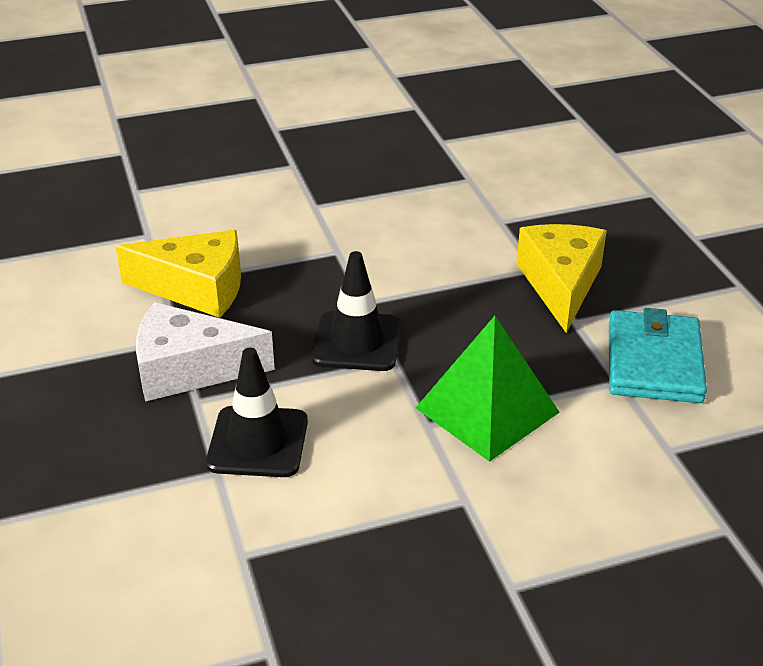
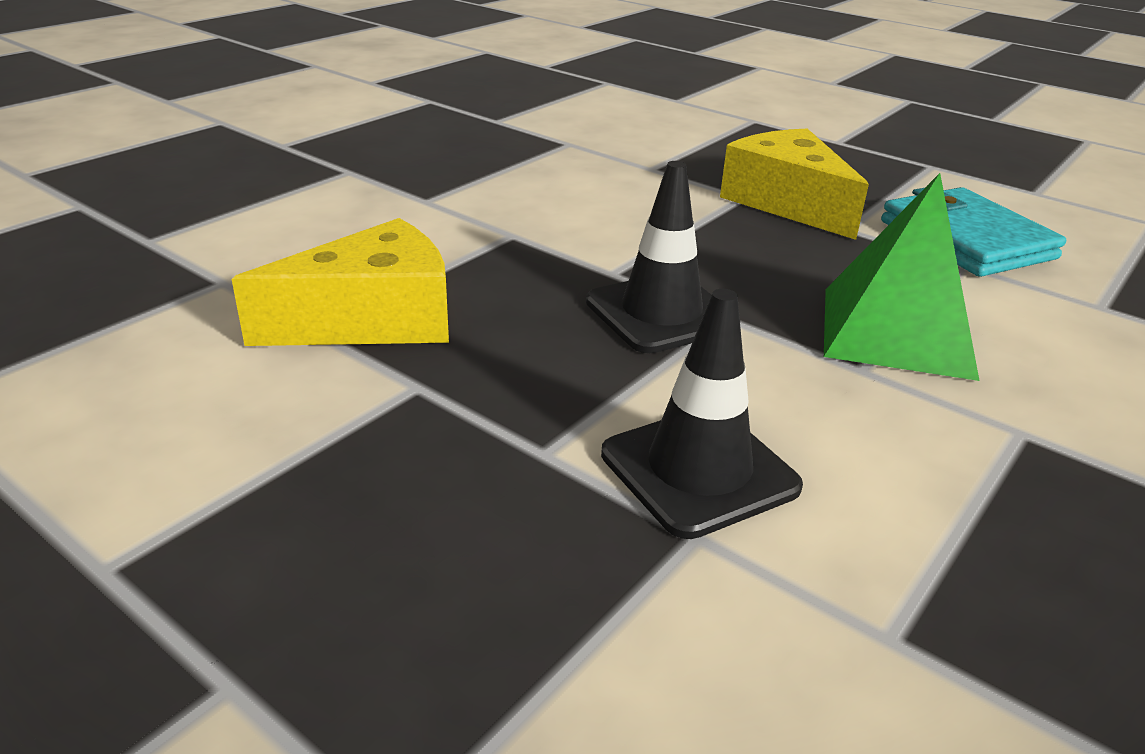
camera: 35 degrees left, 5 degrees down
(189, 369) = (483, 417): white cheese -> none

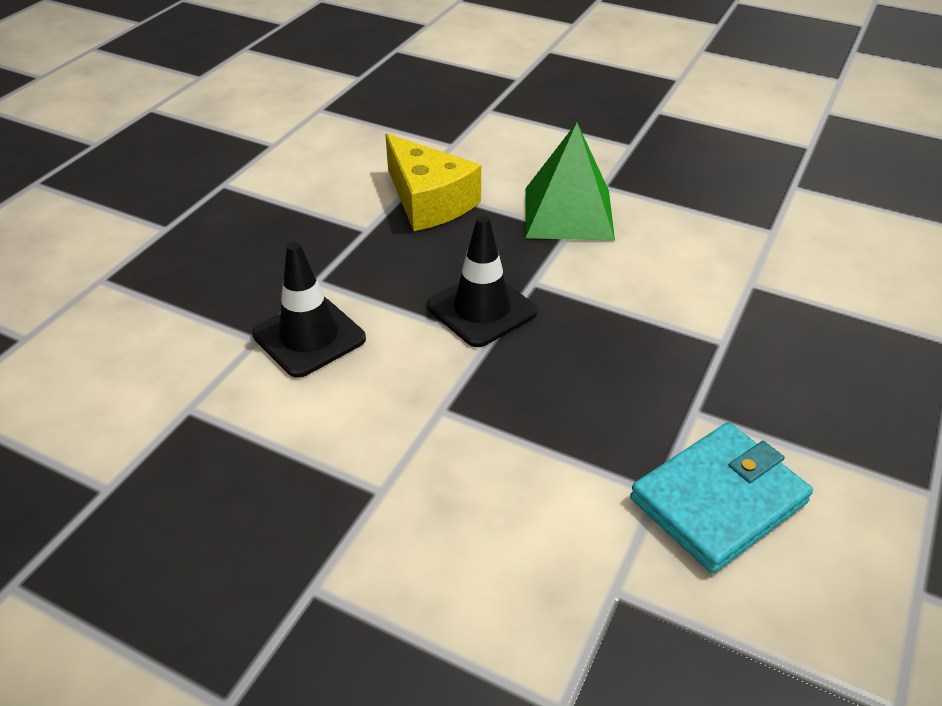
camera: 80 degrees right, 10 degrees up
(787, 203) = (727, 370): yellow cheese -> none
(897, 331) = (503, 432): green pyramid -> green pyramid (568, 213)

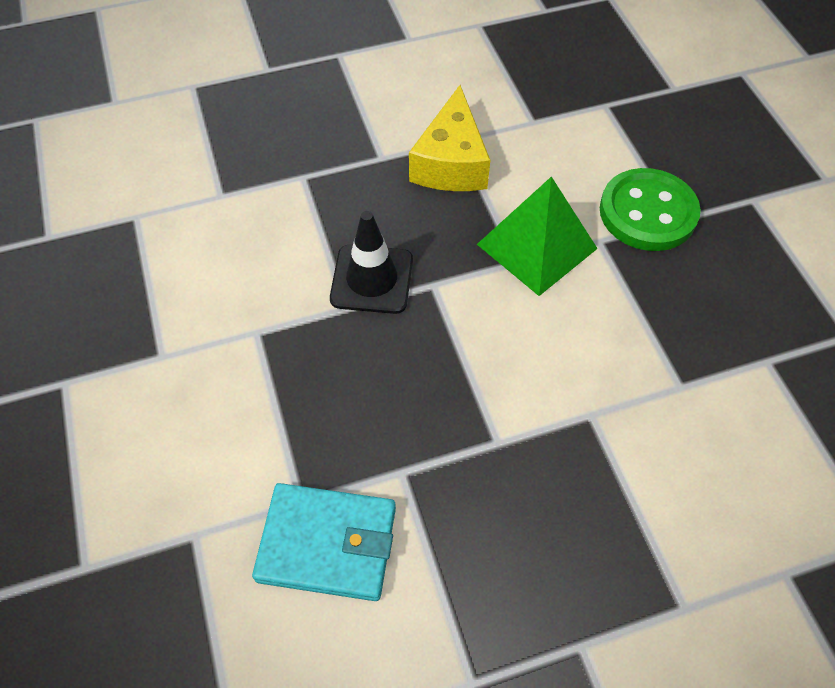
camera: 45 degrees right, 15 degrees up
(309, 337) = (249, 217): black traffic cone -> none
(608, 152) = (647, 212): none -> green button

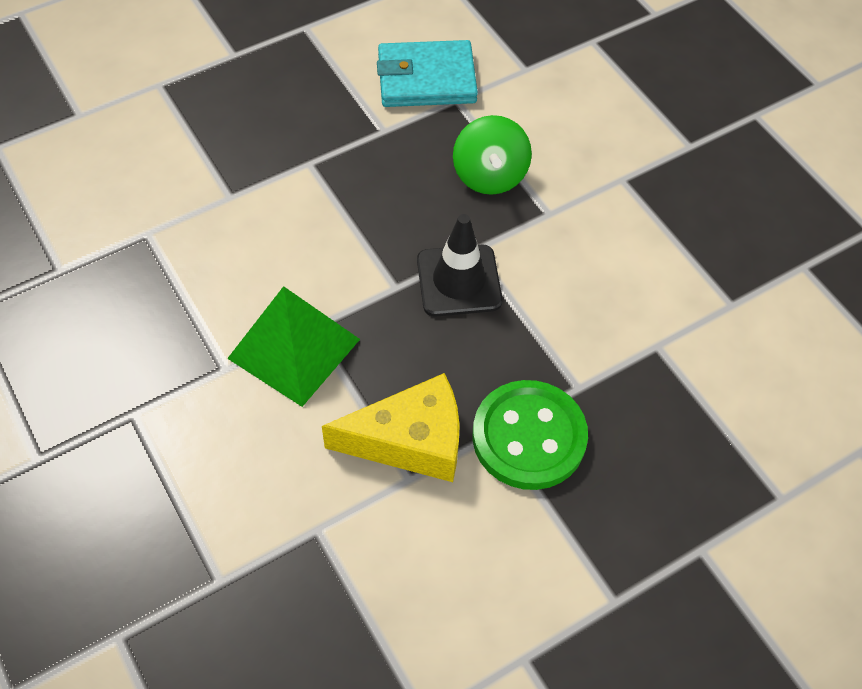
camera: 165 degrees right, 0 degrees up
(300, 387) = (490, 175): none -> green spinning top
(451, 162) = (410, 441): yellow cheese -> yellow cheese turned 90 degrees clockwise
(647, 212) = (168, 415): green button -> green button (529, 437)

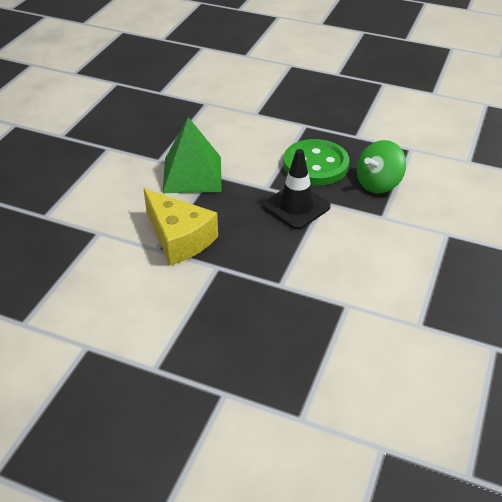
camera: 55 degrees right, 15 degrees down
(426, 79) = (409, 133): turquoise wallet -> none
(529, 437) = (226, 280): green button -> green button (315, 165)

